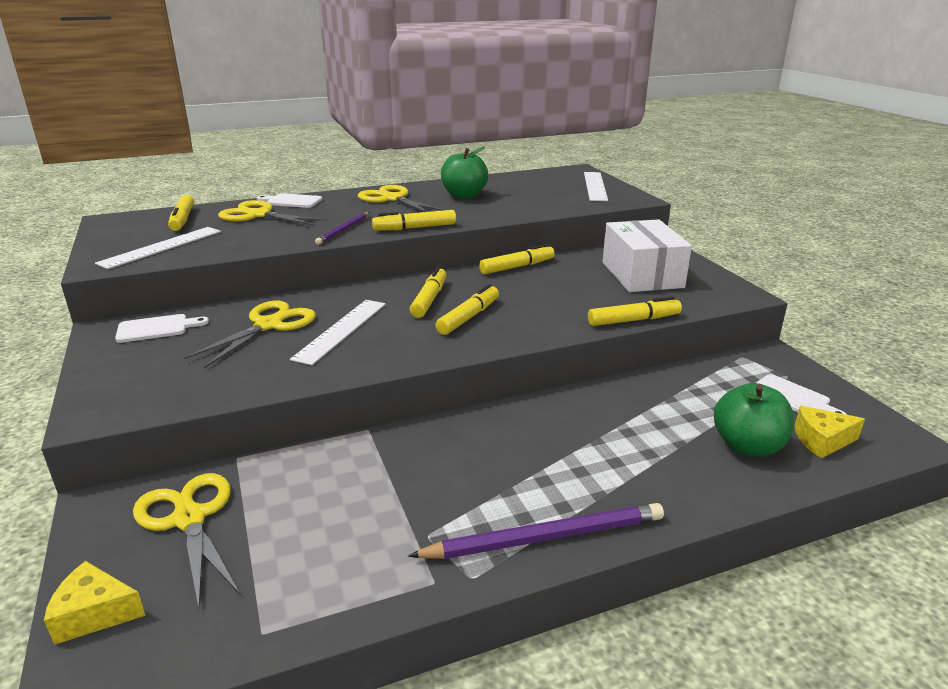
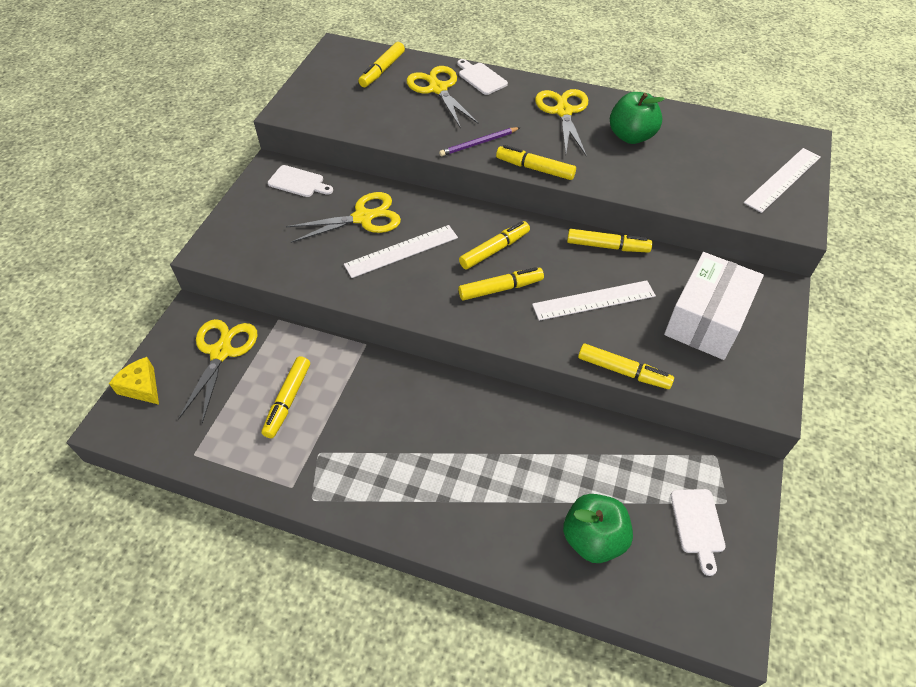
camera: 40 degrees right, 25 degrees up
(161, 247) = (339, 104): white ruler -> white ruler (594, 300)
(333, 514) = (288, 400): none -> yellow marker
(545, 537) = (376, 504): purple pencil -> none
(821, 440) = (659, 577): yellow cheese -> none

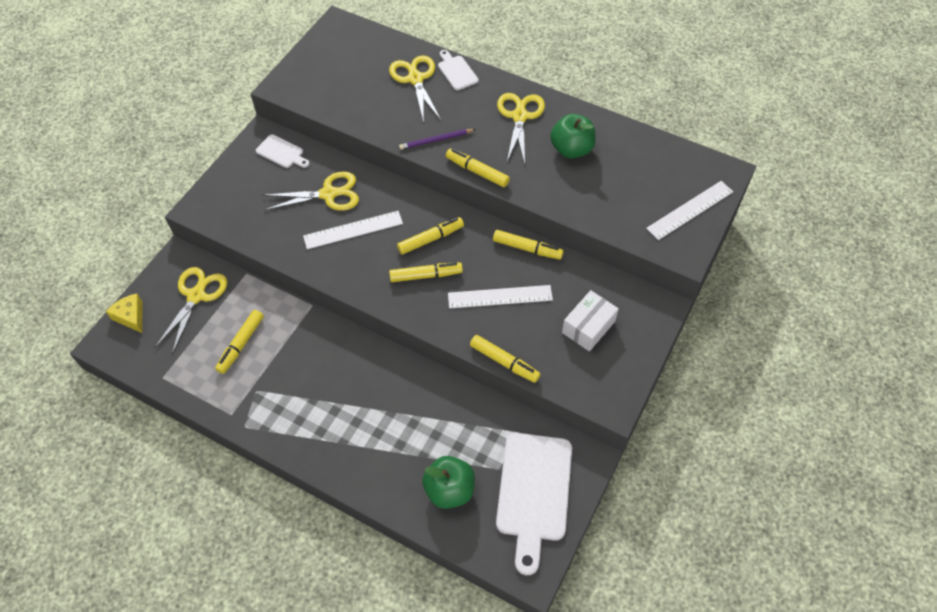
camera: 10 degrees right, 5 degrees up
(382, 70) = (371, 53): yellow marker -> none
(698, 525) = (534, 492): white cutting board -> white cutting board, size x2.04
(706, 319) = (588, 327): white box -> white box, size x0.66

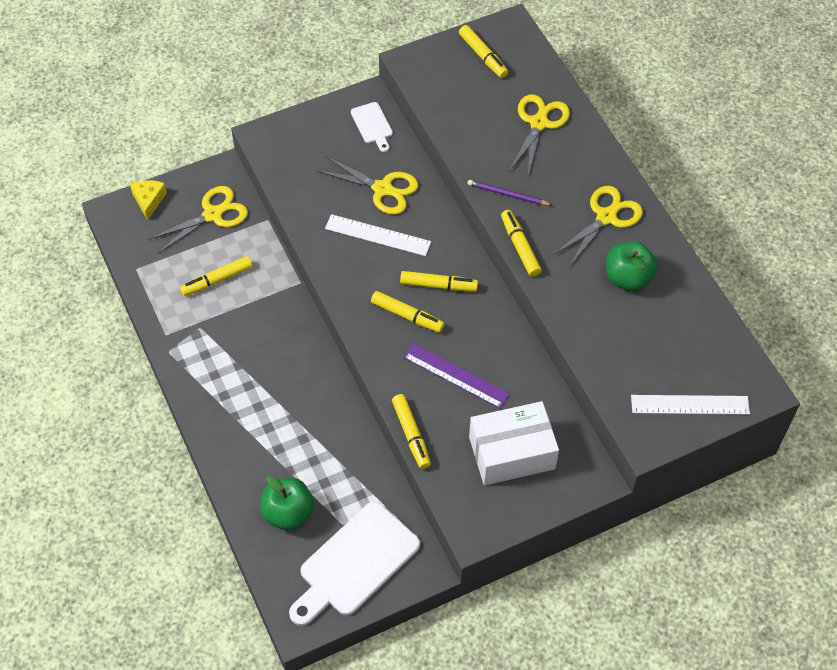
camera: 35 degrees right, 0 degrees up
(456, 71) = (584, 137): white cutting board -> none
(500, 297) = (456, 376): white ruler -> purple ruler
(527, 248) = (518, 348): yellow marker -> yellow marker (483, 56)
(588, 327) = (511, 453): white box -> white box, size x1.51

